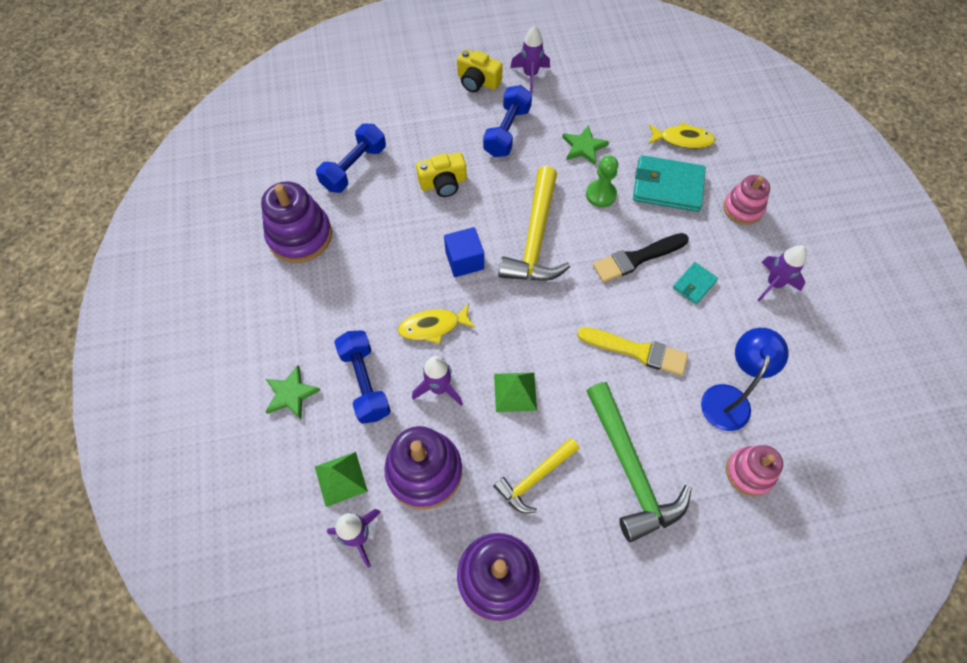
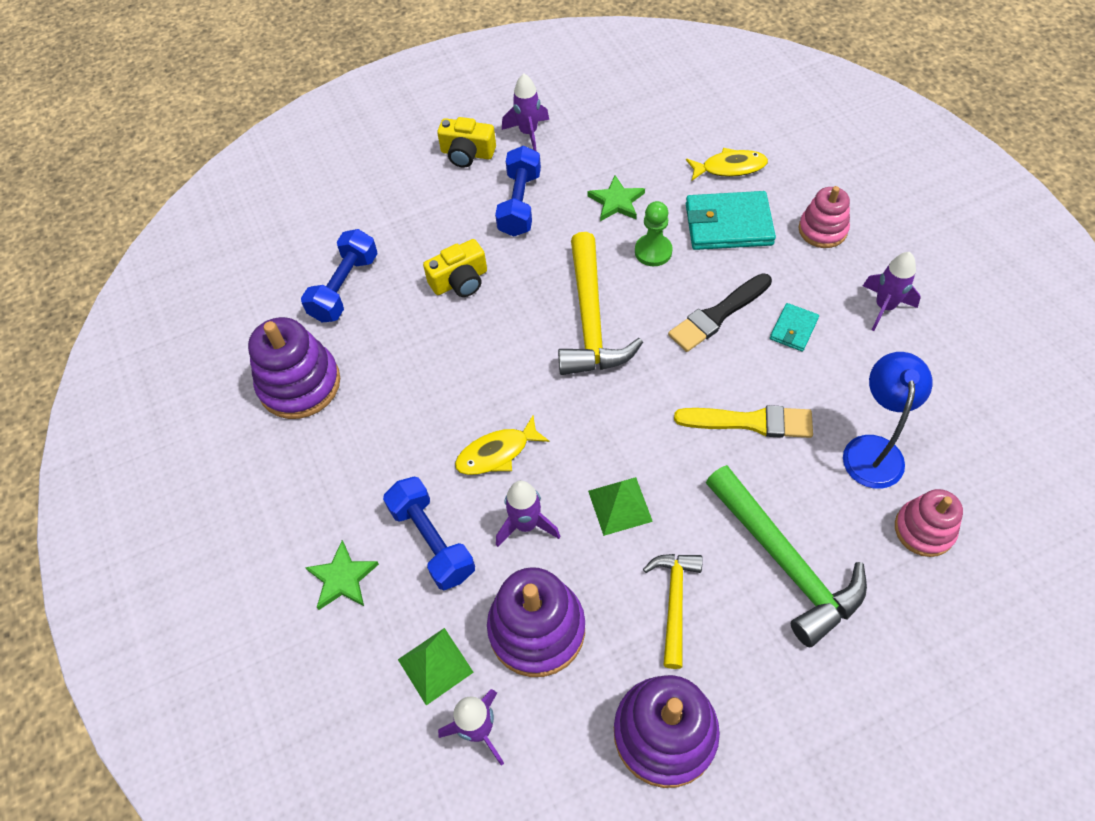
camera: 10 degrees left, 5 degrees down
(464, 260) = (512, 366): blue cube -> none
(535, 478) = (674, 602): yellow hammer -> yellow hammer turned 150 degrees clockwise

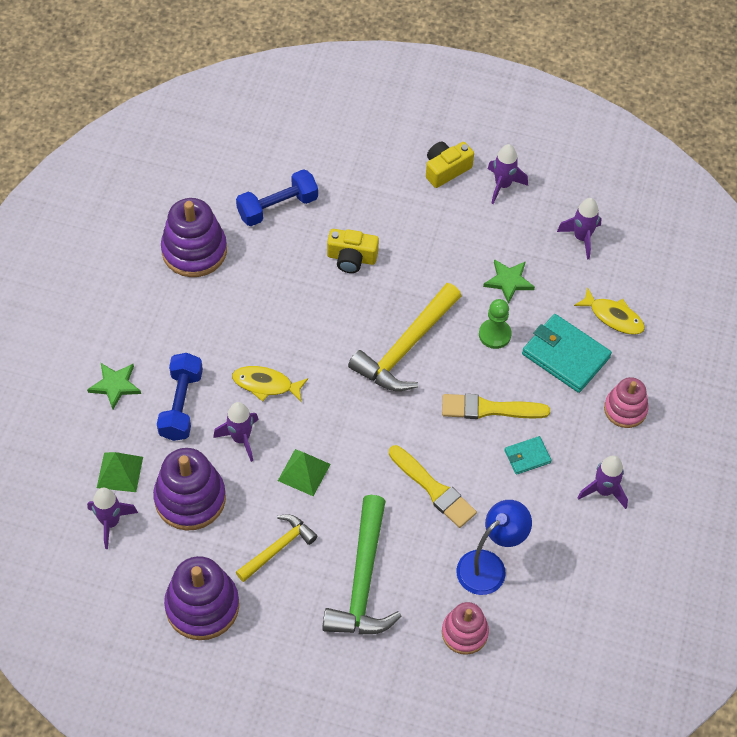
camera: 35 degrees right, 0 degrees up
(467, 153) = (446, 170): yellow camera -> yellow camera turned 90 degrees clockwise
(520, 204) = (443, 233): blue dumbbell -> none
(636, 128) = (581, 238): none -> purple rocket
(717, 315) = (489, 409): black brush -> yellow brush

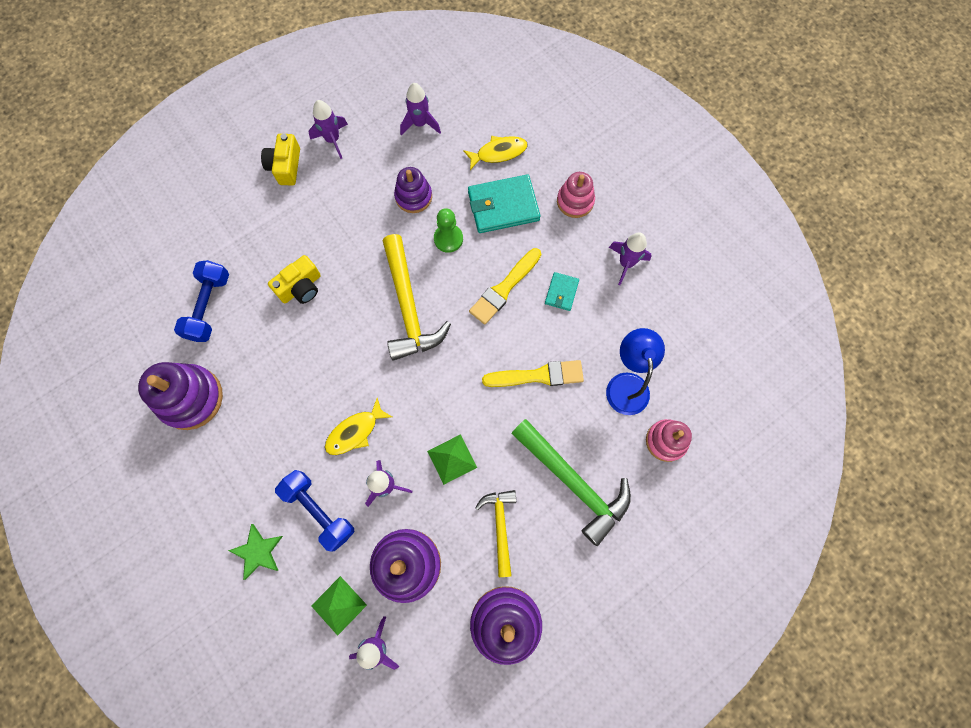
camera: 50 degrees left, 15 degrees up
(508, 281) = (413, 197): green star -> purple stacking toy

